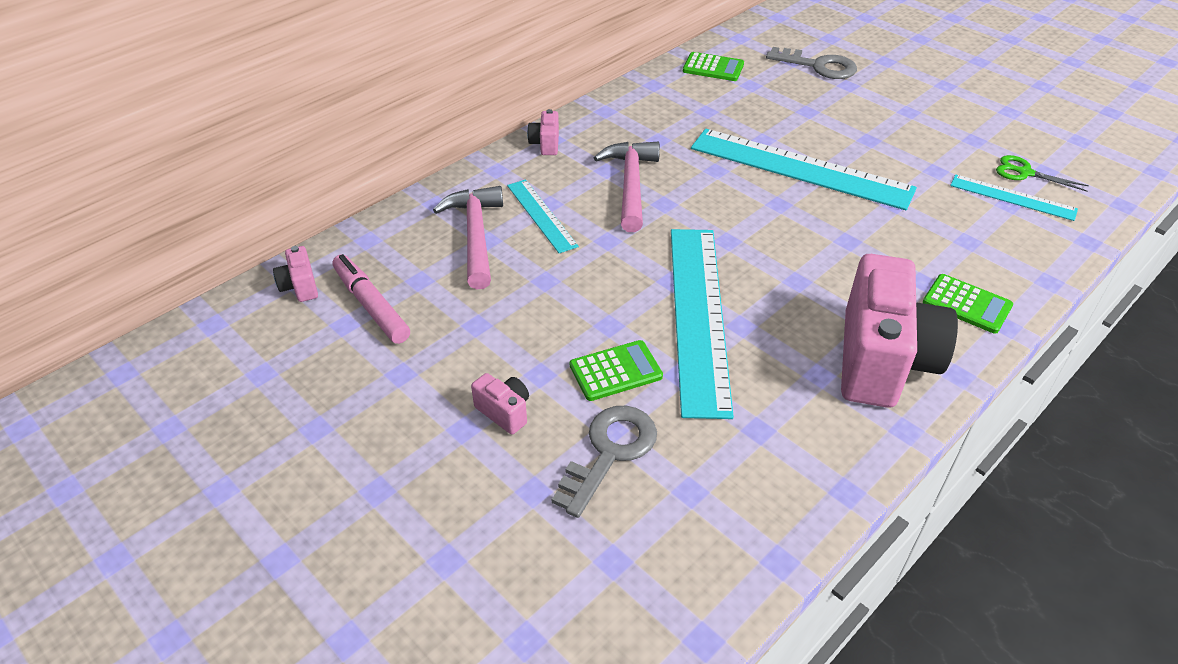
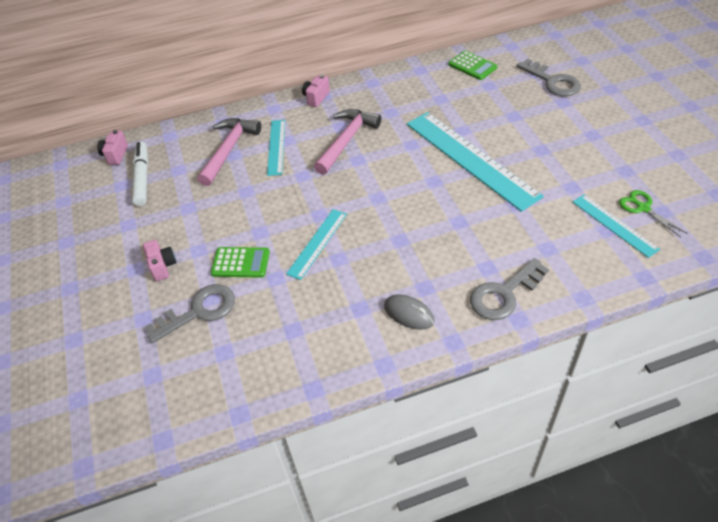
camera: 30 degrees right, 5 degrees up
(371, 305) = (142, 178): pink marker -> white marker
(699, 315) = (317, 243): turquoise ruler -> turquoise ruler, size x0.52
(882, 361) = (409, 313): pink camera -> grey mouse
(967, 304) = (504, 294): green calculator -> grey key

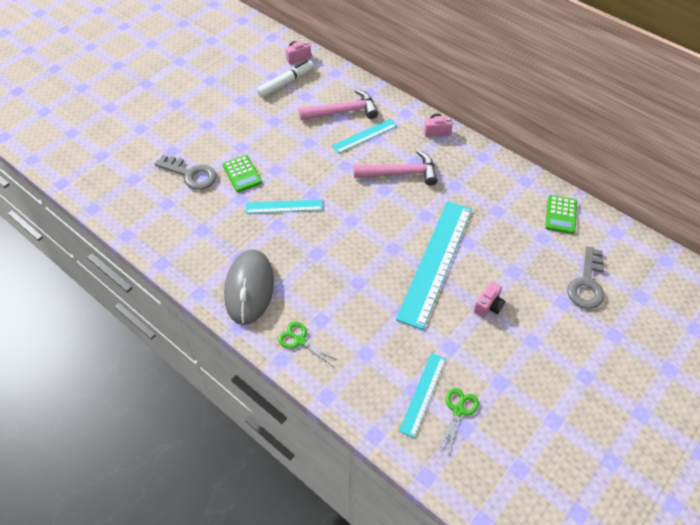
camera: 55 degrees right, 5 degrees up
(162, 266) = (216, 136): pink camera -> pink camera (488, 306)
(409, 313) = (249, 288): grey mouse -> grey mouse, size x1.94
(504, 294) = (300, 340): grey key -> green scissors

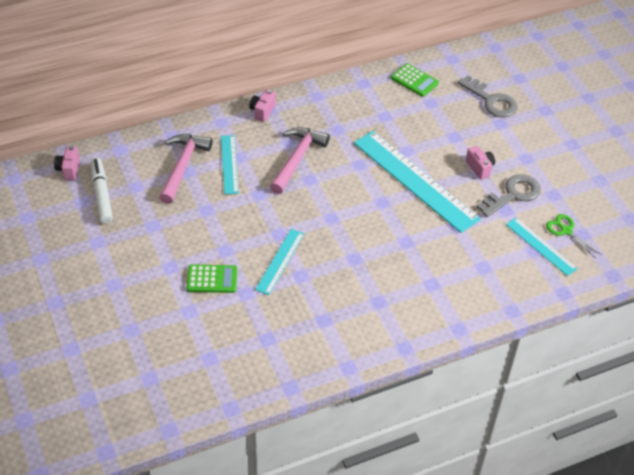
camera: 65 degrees left, 5 degrees down
(191, 174) = (181, 323): grey key -> grey key (513, 194)
(249, 288) = (366, 324): grey mouse -> none
(300, 340) = (446, 307): green scissors -> none

